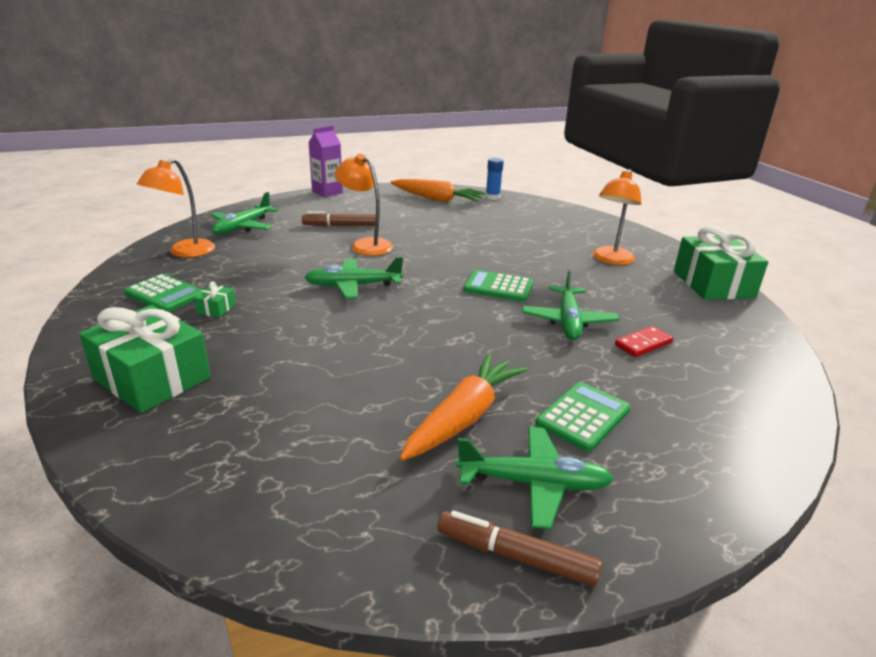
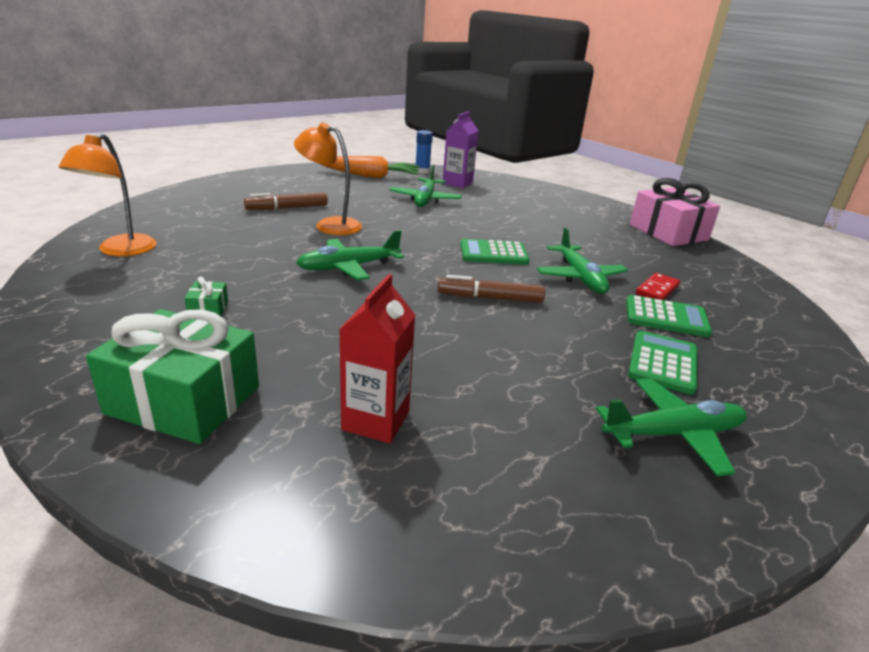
camera: 20 degrees left, 0 degrees up
(165, 294) = (129, 300): green calculator -> green calculator (666, 317)
(243, 227) = (175, 217): green plane -> green plane (425, 199)
(279, 420) = (376, 421): none -> red carton
(327, 192) = (247, 175): purple carton -> purple carton (457, 183)
(464, 417) = (561, 382): orange carrot -> none
(515, 556) = (715, 509): brown marker -> brown marker (490, 298)
(610, 260) = (571, 219): orange lamp -> none
(713, 284) = (668, 232): green gift -> pink gift

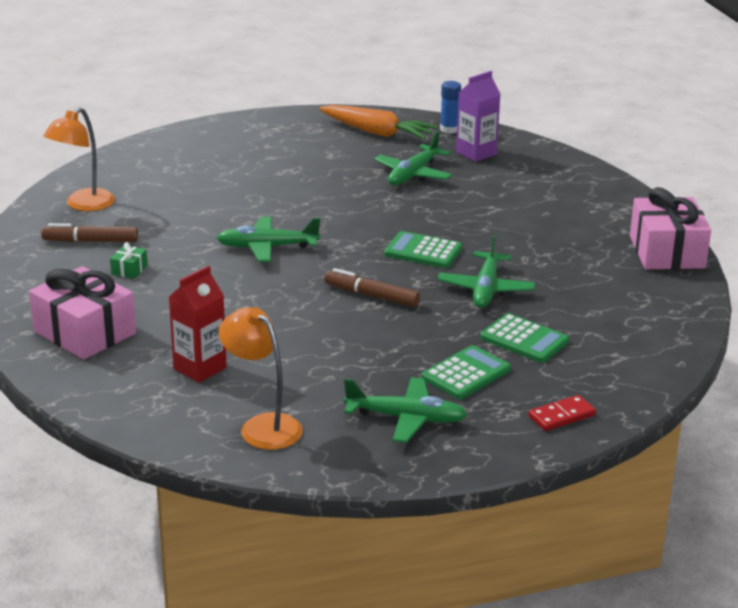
camera: 25 degrees right, 0 degrees up
(184, 400) = (85, 332): green gift -> pink gift
(287, 208) = (253, 171): brown marker -> brown marker (90, 241)
(330, 225) = (283, 197): orange lamp -> orange lamp (262, 426)
(657, 290) = (553, 313): red domino -> red domino (561, 416)

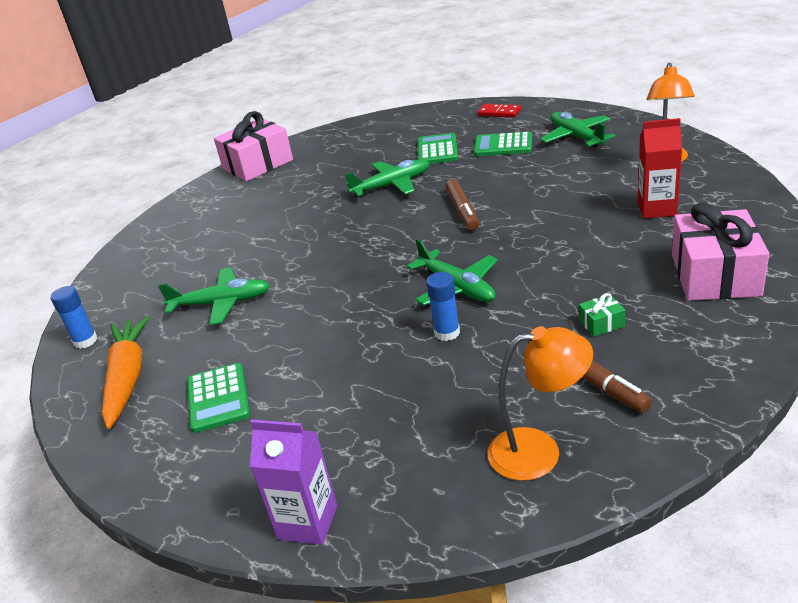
camera: 120 degrees left, 5 degrees up
(225, 224) = (447, 333): none -> blue glue stick
(423, 251) = (367, 228): green calculator -> green calculator (218, 398)
(476, 153) = (140, 299): purple carton -> purple carton (307, 522)

